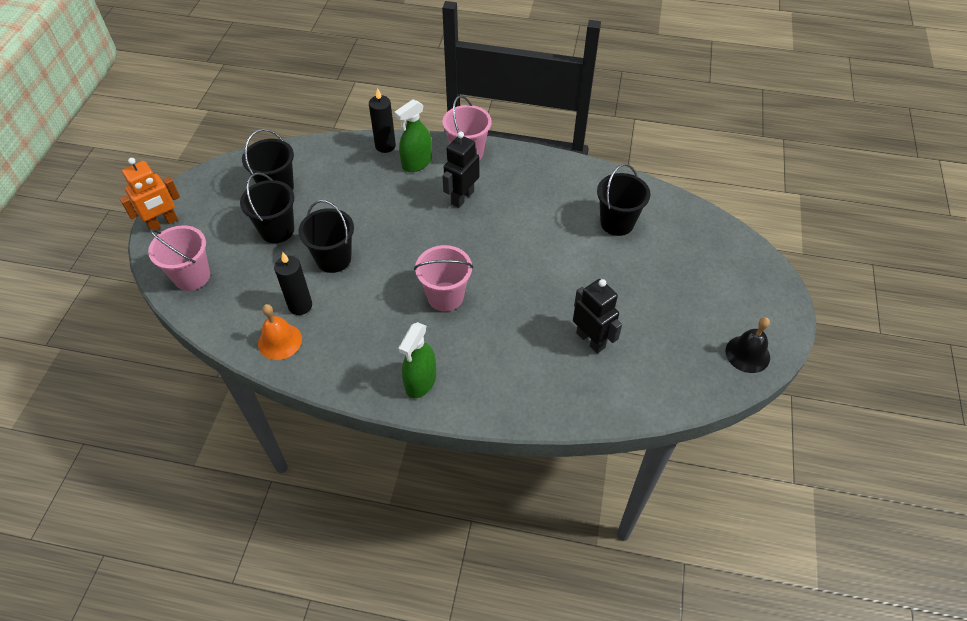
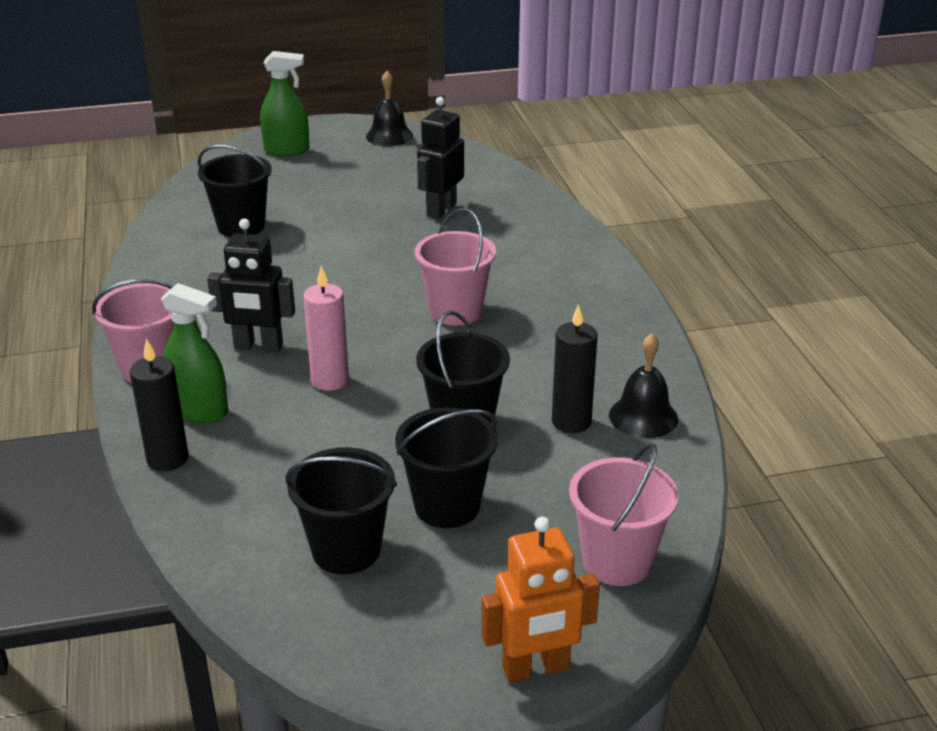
camera: 115 degrees left, 20 degrees down
(163, 223) = (536, 668): orange robot -> orange robot turned 135 degrees clockwise
(280, 341) = (643, 416): orange bell -> black bell
(410, 217) = (330, 380): none -> pink candle
(420, 382) = (594, 293): green spray bottle -> green spray bottle (287, 150)

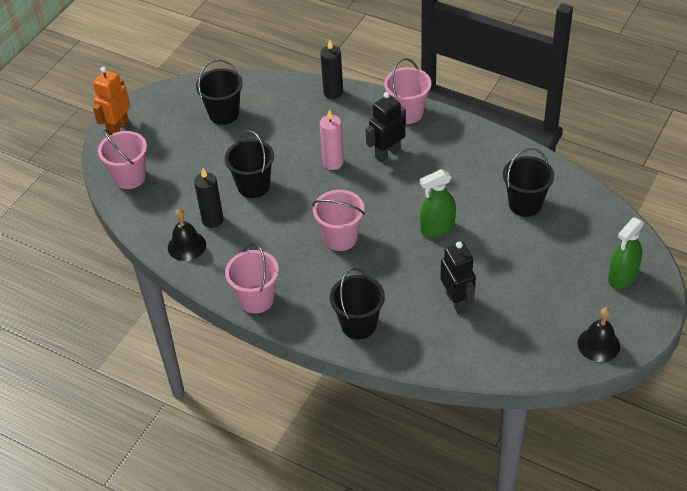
camera: 135 degrees right, 15 degrees up
(199, 411) = (357, 114): green spray bottle -> green spray bottle (437, 228)
(447, 506) = (212, 151): black bucket -> black bucket (358, 325)
(629, 319) = (256, 299): none -> pink bucket

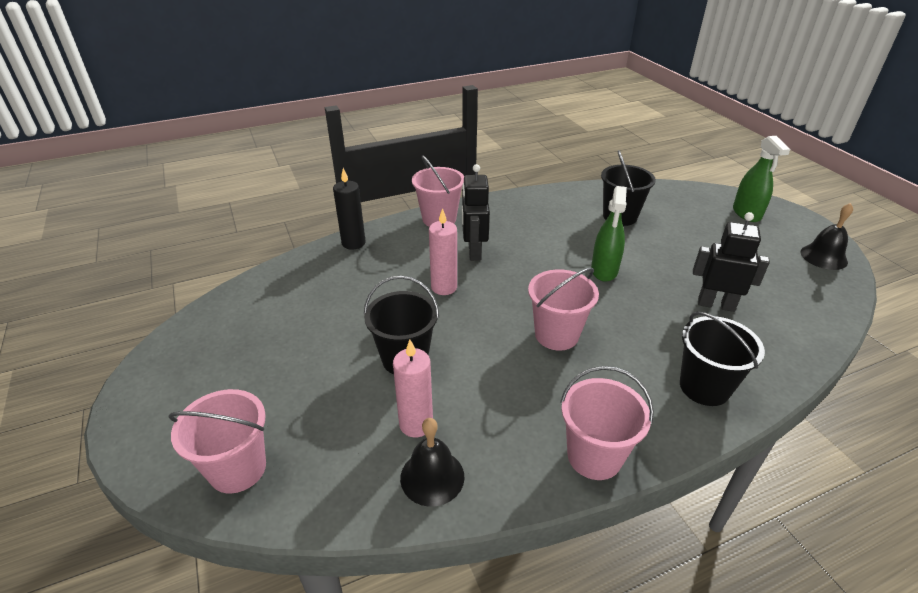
camera: 55 degrees left, 10 degrees down
(118, 127) = (138, 429): orange robot -> none
(212, 220) = (416, 424): black candle -> pink candle
(224, 114) = (267, 324): black bucket -> none

